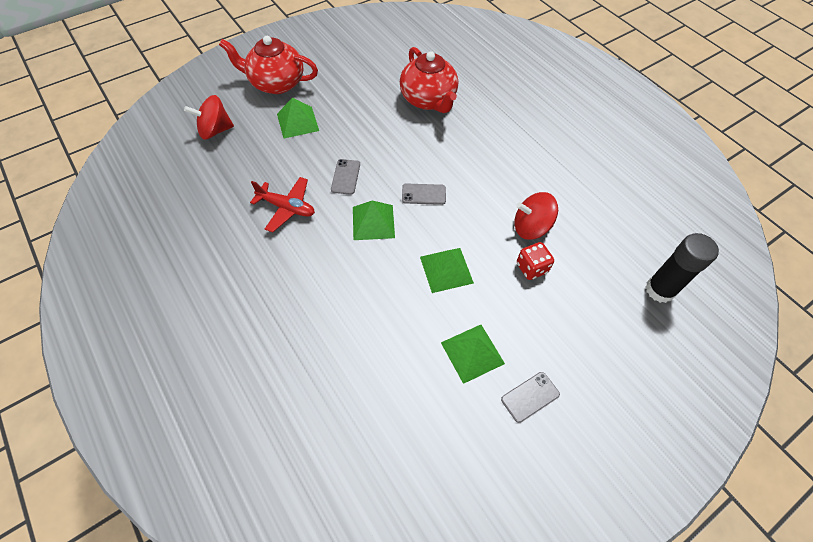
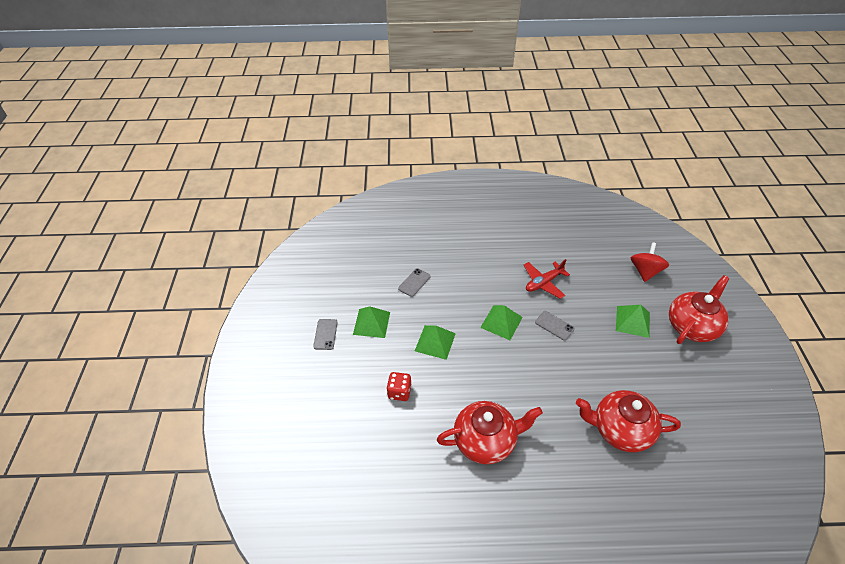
camera: 125 degrees right, 10 degrees down
(423, 194) = (508, 364): grey phone -> grey phone (414, 282)
(516, 177) = (486, 440): none -> red teapot
(531, 227) = (431, 416): red spinning top -> none
(660, 290) = (319, 464): black glue stick -> none

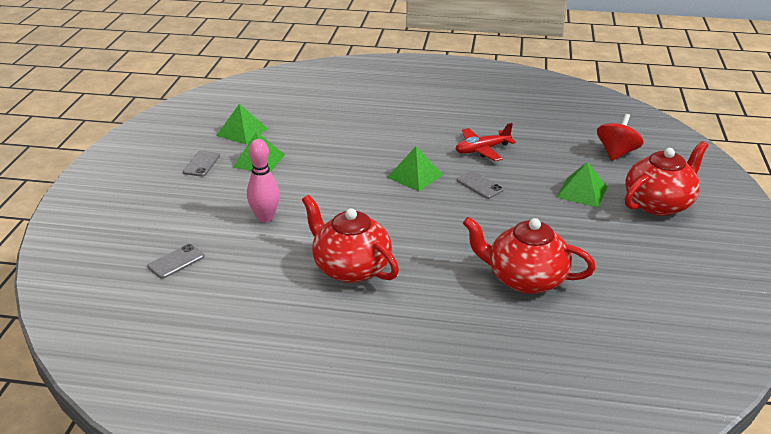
camera: 10 degrees right, 15 degrees down
(399, 392) = (265, 217): red dice -> pink bowling pin
(414, 282) = (324, 134): grey phone -> grey phone (176, 261)
(435, 342) = (327, 183): green pyramid -> green pyramid (242, 132)
(486, 440) = (350, 268): red teapot -> red teapot turned 135 degrees counterclockwise

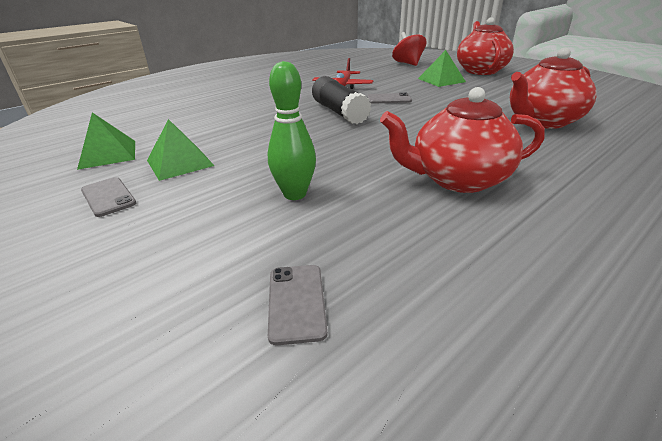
camera: 50 degrees left, 0 degrees up
(265, 217) = (295, 194): pink bowling pin -> green bowling pin
(415, 176) = (339, 112): green pyramid -> black glue stick

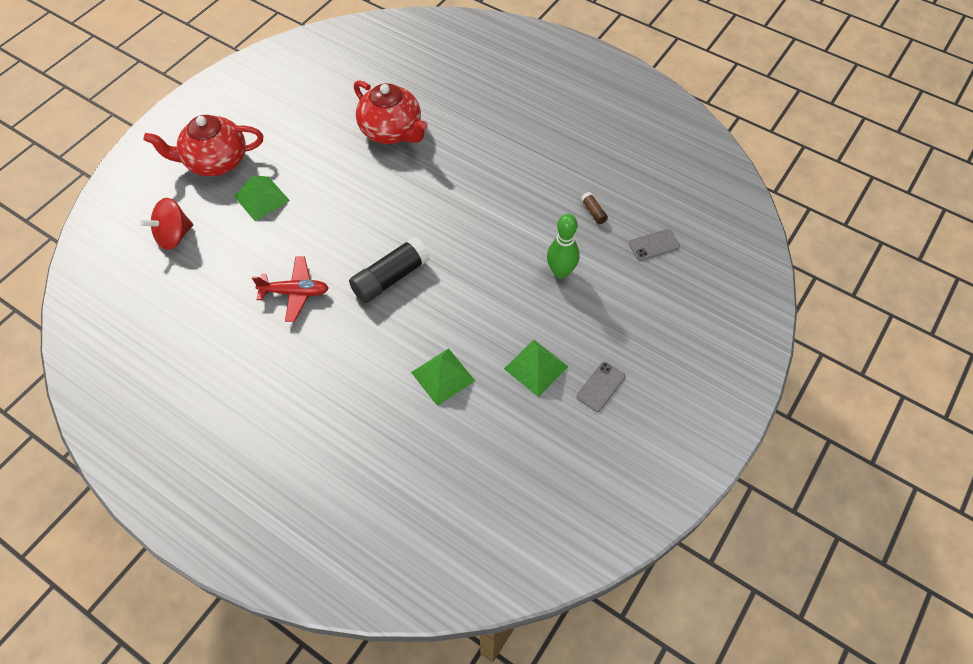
camera: 105 degrees left, 25 degrees up
(108, 154) = (535, 438): green pyramid -> green pyramid (442, 376)
(389, 99) = (341, 241): grey phone -> none
(398, 241) = (593, 212): none -> brown glue stick
(457, 179) = (514, 187): red teapot -> none

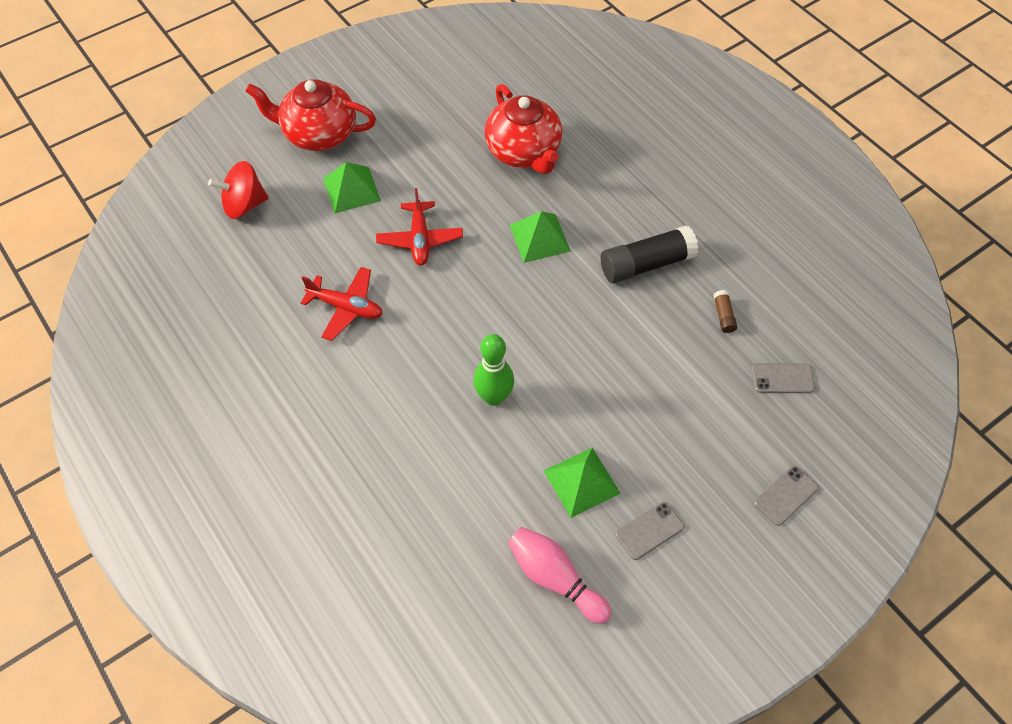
camera: 20 degrees right, 0 degrees up
(334, 222) = (420, 239): none -> red plane
(390, 278) = (456, 323): black glue stick -> black glue stick (646, 264)
(442, 376) = (470, 456): green pyramid -> green pyramid (539, 238)
(544, 445) = (555, 578): none -> pink bowling pin
(560, 272) = (655, 376): green bowling pin -> green bowling pin (494, 397)
(688, 328) = (785, 495): none -> grey phone

